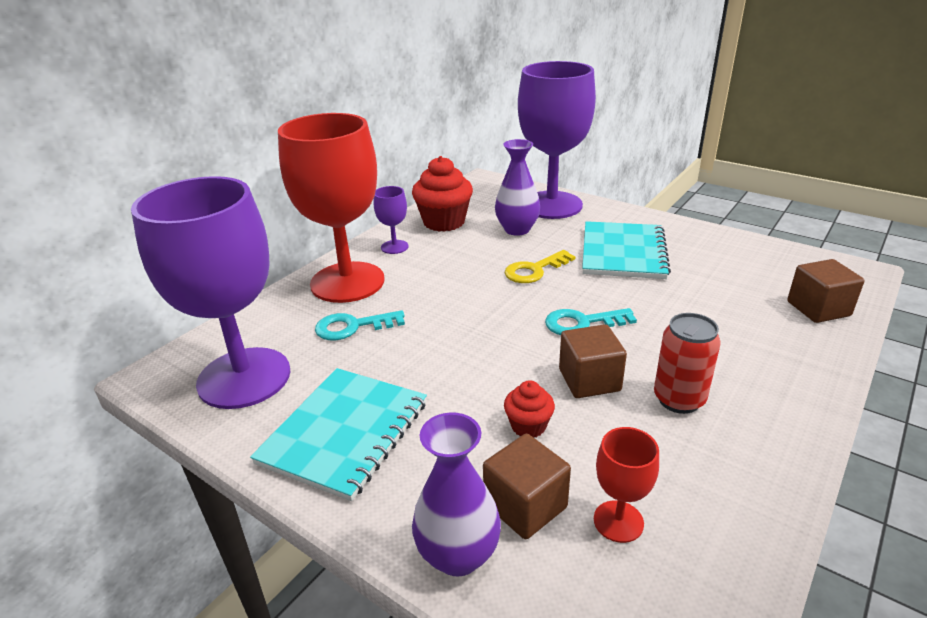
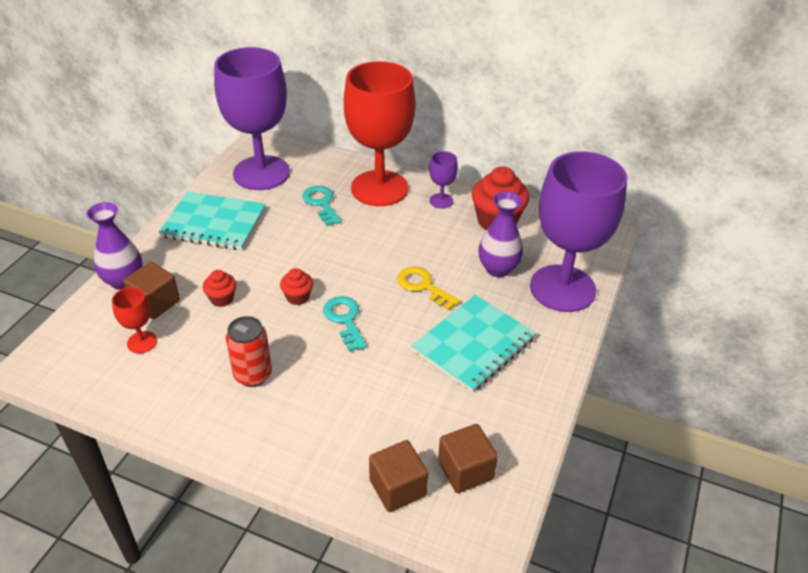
camera: 75 degrees right, 10 degrees up
(537, 356) = (297, 297): none -> red cupcake
(589, 380) = (271, 326): brown cube -> brown cube (465, 470)
(623, 252) = (473, 344): turquoise notebook -> turquoise notebook turned 45 degrees counterclockwise

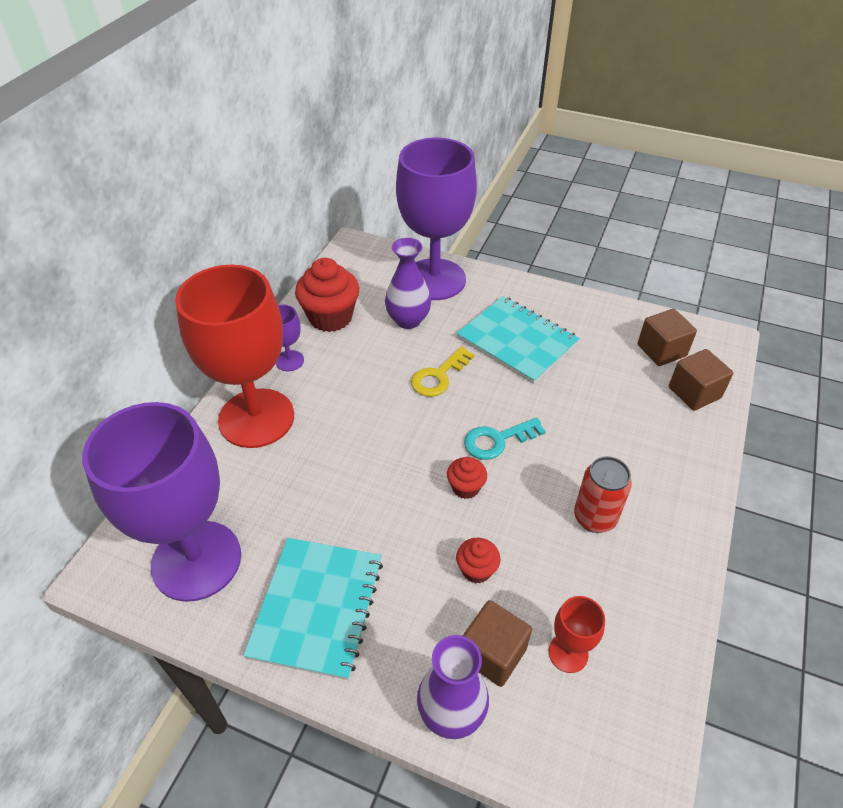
camera: 90 degrees left, 5 degrees up
(321, 203) = (282, 478): turquoise key -> none

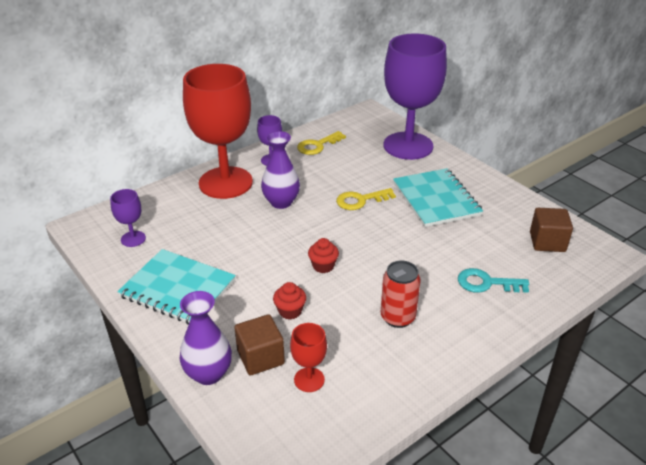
camera: 30 degrees right, 10 degrees down
(196, 560) = (133, 239): purple goblet -> purple goblet, size x0.41
(317, 607) = (178, 288): turquoise notebook -> turquoise notebook turned 75 degrees clockwise
(330, 317) = (317, 145): red cupcake -> yellow key
(408, 320) = (368, 163): purple vase -> purple vase (281, 202)
(497, 440) = (368, 249): turquoise key -> turquoise key (486, 283)
(694, 392) = (549, 276): brown cube -> none

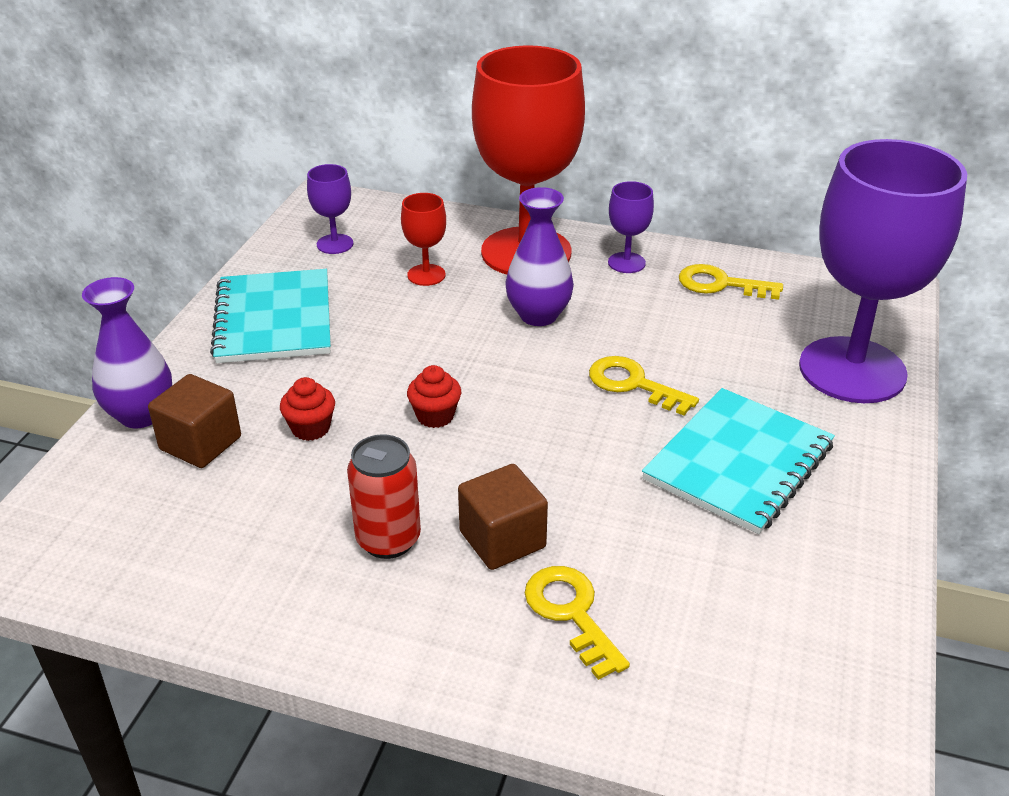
camera: 55 degrees right, 0 degrees up
(309, 379) = (189, 505): red goblet -> red goblet (426, 275)
(486, 283) = (571, 613): turquoise key -> yellow key
(547, 242) = (784, 657): brown cube -> brown cube (502, 539)

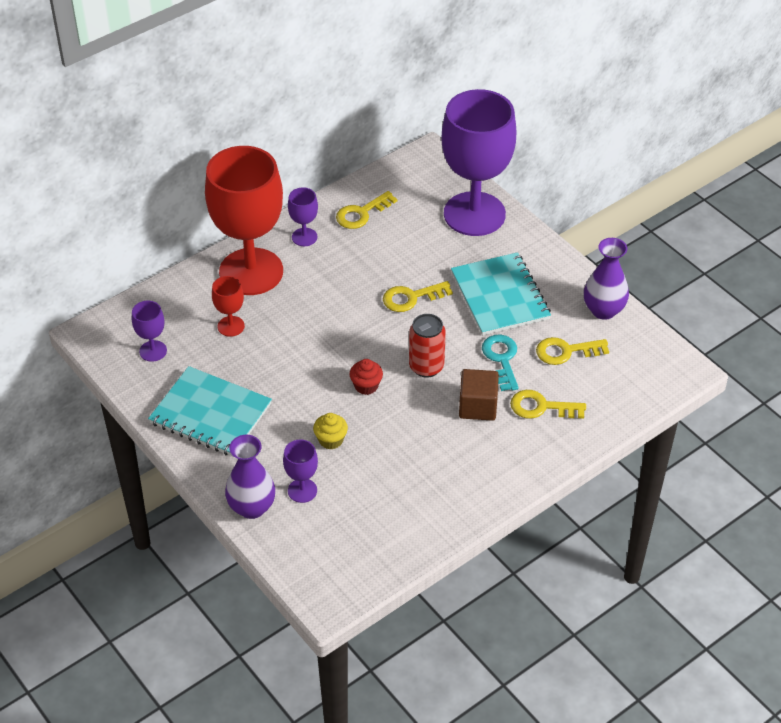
camera: 55 degrees left, 10 degrees up
(200, 443) = (302, 490): brown cube -> purple goblet
(310, 428) = (331, 440): red cupcake -> yellow cupcake
(388, 539) = (443, 447): red can -> red can (426, 367)
(538, 315) = (318, 300): purple vase -> purple vase (603, 310)
(621, 521) = (501, 359): none -> turquoise key
(717, 586) = (566, 351): none -> yellow key

